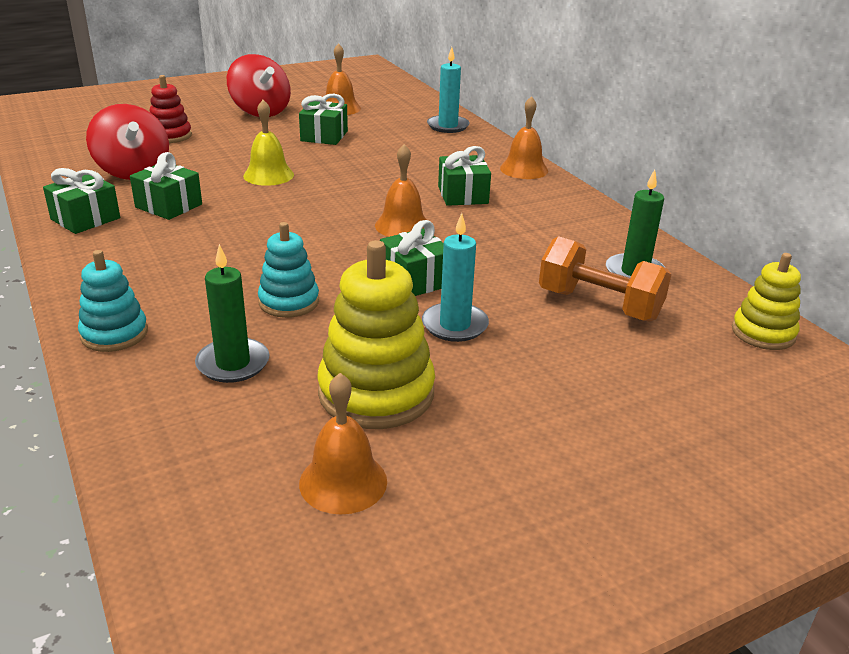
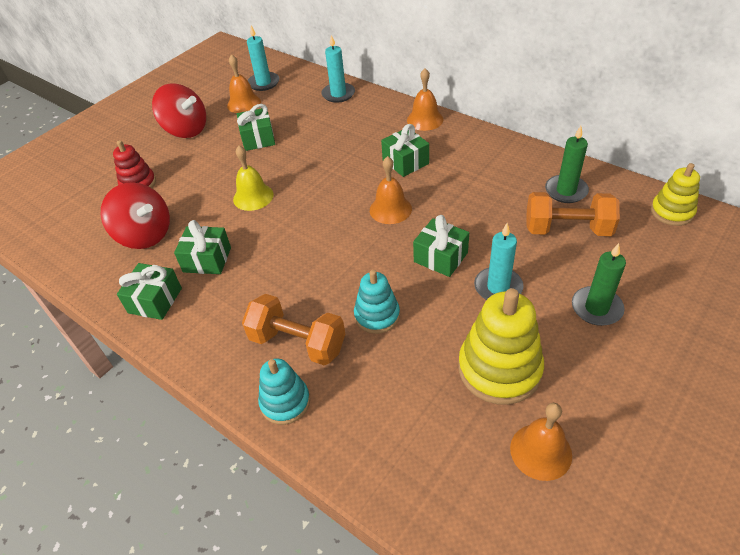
camera: 20 degrees left, 15 degrees up
(181, 294) = (298, 343): none -> orange dumbbell
(233, 363) = (389, 389): green candle -> green candle (596, 308)
(378, 99) = (263, 83): none -> turquoise candle

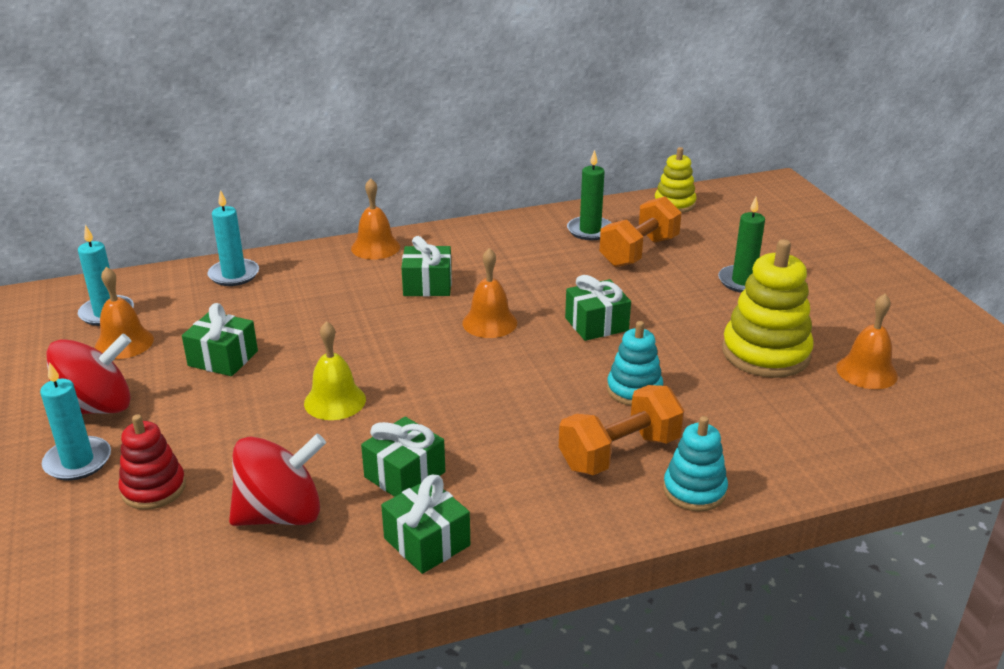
camera: 60 degrees left, 15 degrees down
(498, 287) = (670, 313): turquoise candle -> turquoise candle (78, 461)

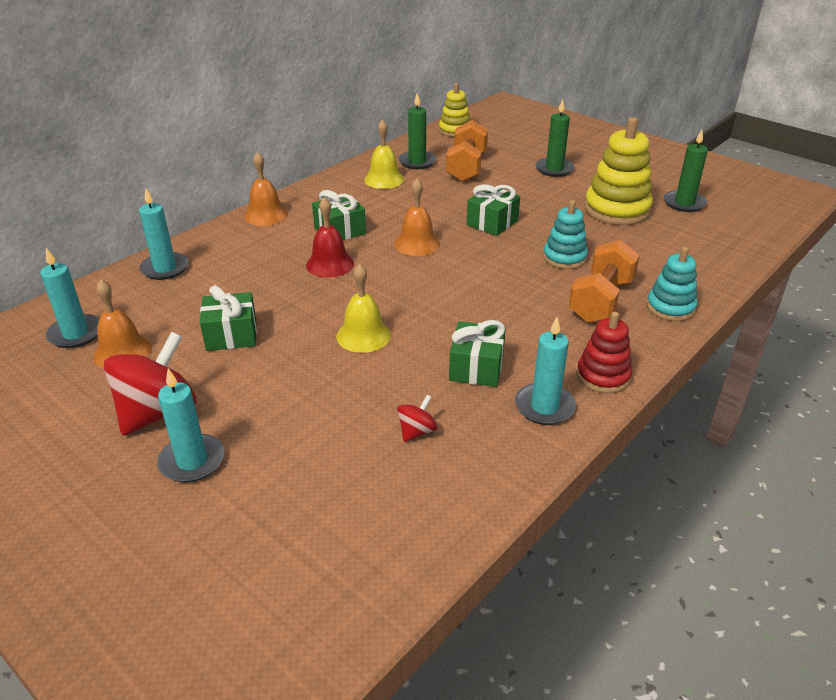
camera: 30 degrees left, 5 degrees up
(153, 488) = (288, 455): red stacking toy -> red stacking toy (603, 376)
(281, 514) = (417, 431): red spinning top -> red spinning top, size x0.46
(381, 317) = (330, 264): none -> red bell
(427, 542) = (544, 407): green gift -> turquoise candle
(532, 241) = (384, 179): none -> yellow bell
(866, 371) = (684, 203): orange bell -> green candle

